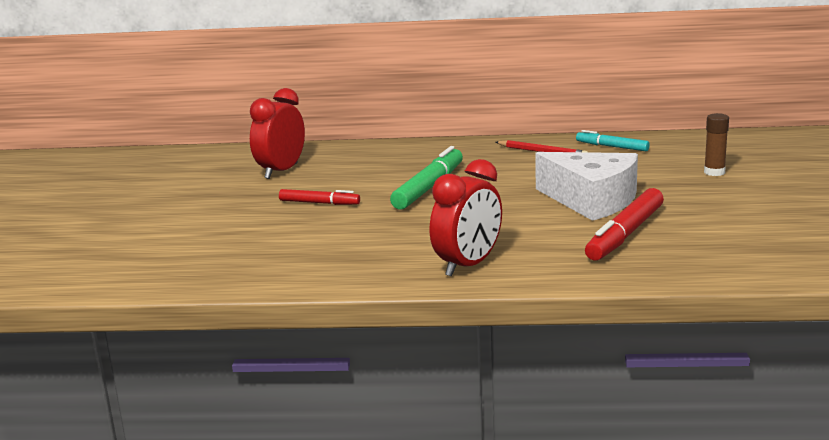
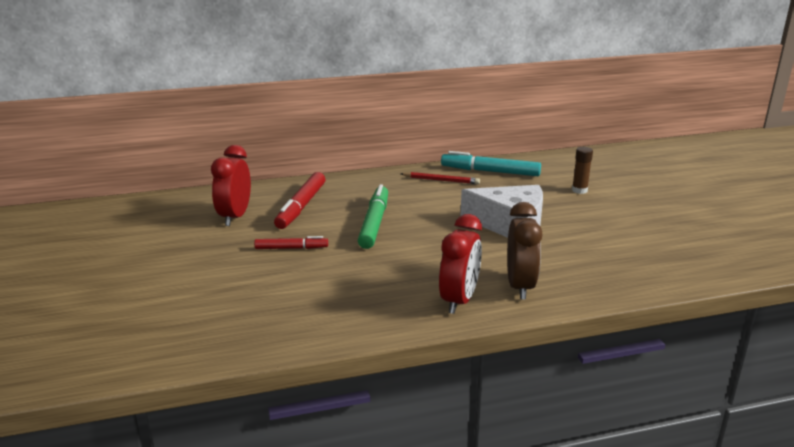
camera: 20 degrees left, 5 degrees up
(552, 259) = (520, 286): none -> brown clock
(612, 147) = (490, 171): turquoise marker -> turquoise marker, size x1.68
(625, 234) = (557, 255): red marker -> red marker (301, 207)

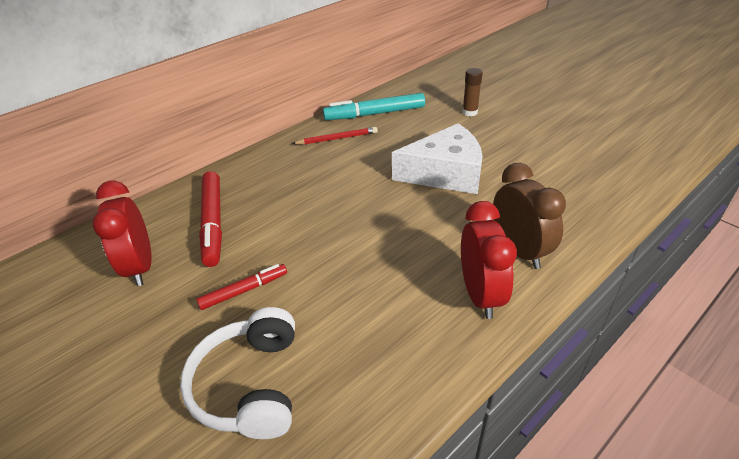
camera: 25 degrees left, 15 degrees up
(256, 293) = (250, 385): none -> white headphones
(374, 223) = (312, 218): green marker -> none

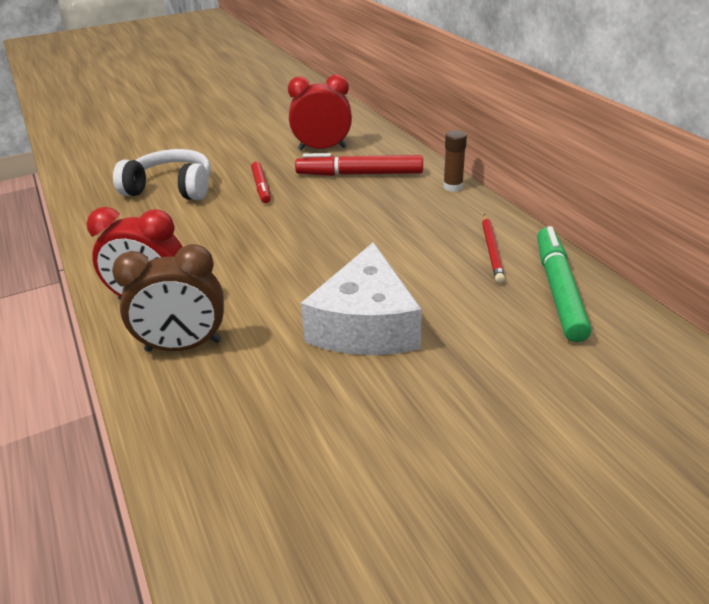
camera: 105 degrees right, 5 degrees down
(374, 114) = (558, 290): turquoise marker -> green marker
(470, 112) = (543, 398): brown glue stick -> brown glue stick (453, 187)

